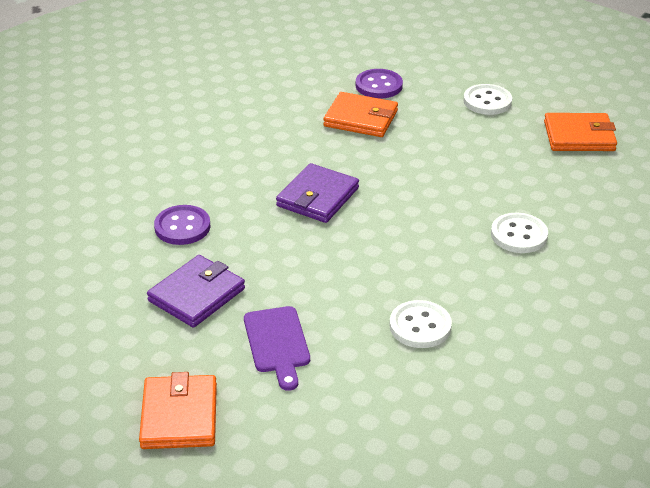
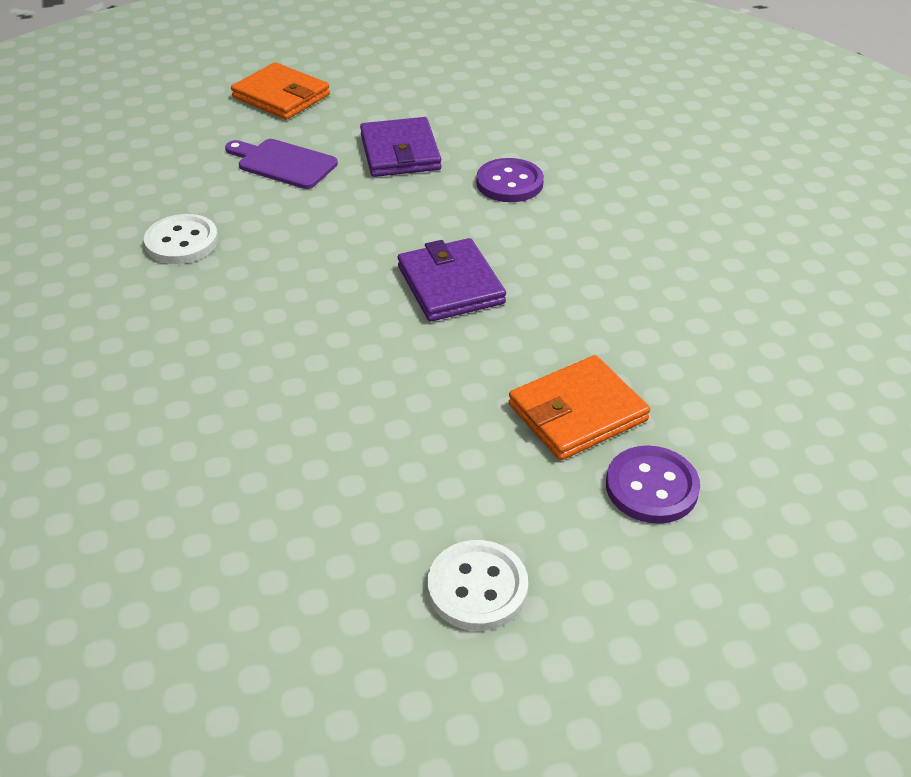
camera: 130 degrees right, 5 degrees up
(519, 235) = (184, 391): white button -> none
(579, 136) = (263, 627): orange wallet -> none

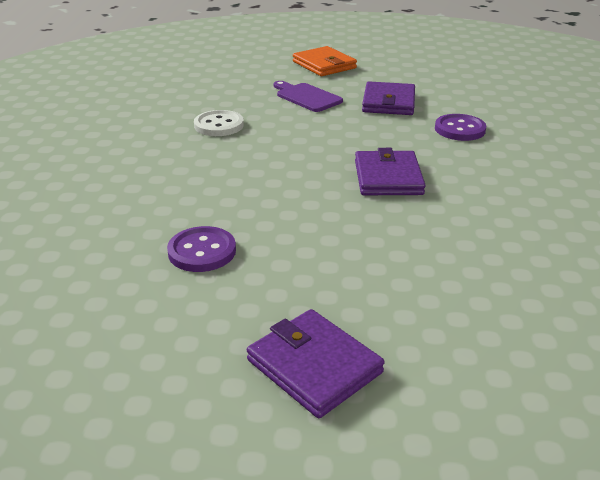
camera: 20 degrees right, 10 degrees down
(477, 587) = (314, 366): white button -> purple wallet
(577, 412) = (450, 271): orange wallet -> none
(651, 487) = (491, 333): purple button -> purple button (202, 251)

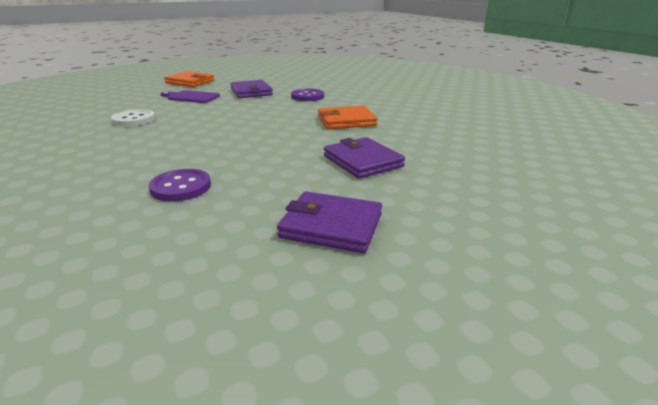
camera: 30 degrees left, 5 degrees down
(388, 177) = (285, 123): purple wallet -> purple wallet (362, 161)
(475, 195) = (346, 121): none -> orange wallet

